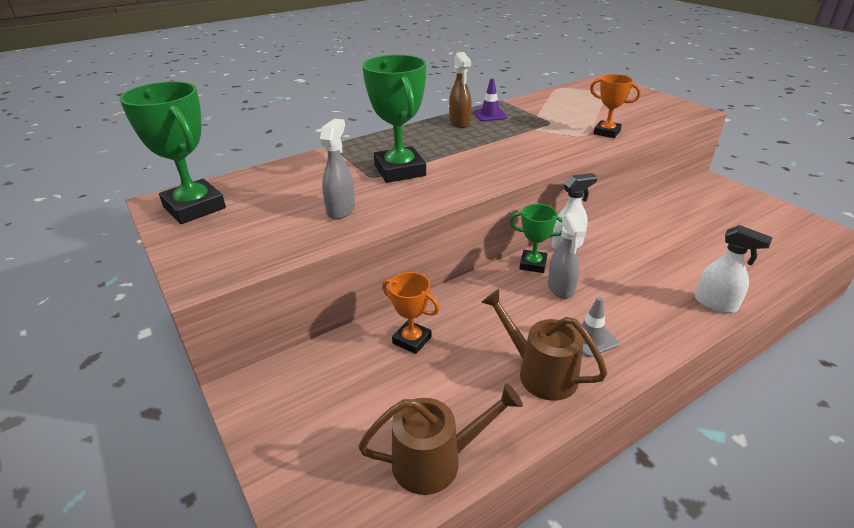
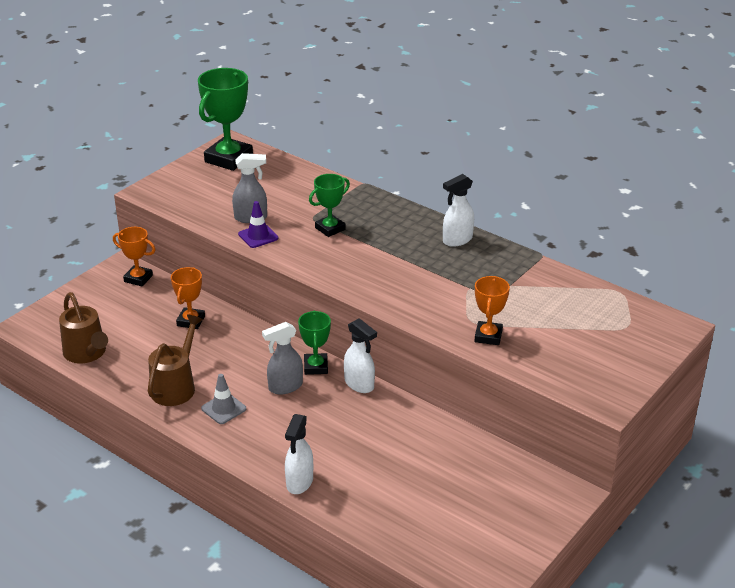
camera: 70 degrees right, 0 degrees up
(287, 377) = (138, 278): none -> orange trophy
(400, 170) = (330, 229): green trophy -> green trophy, size x0.57
(460, 123) = (457, 240): brown spray bottle -> white spray bottle
(490, 115) = (491, 255): purple traffic cone -> purple traffic cone (258, 236)

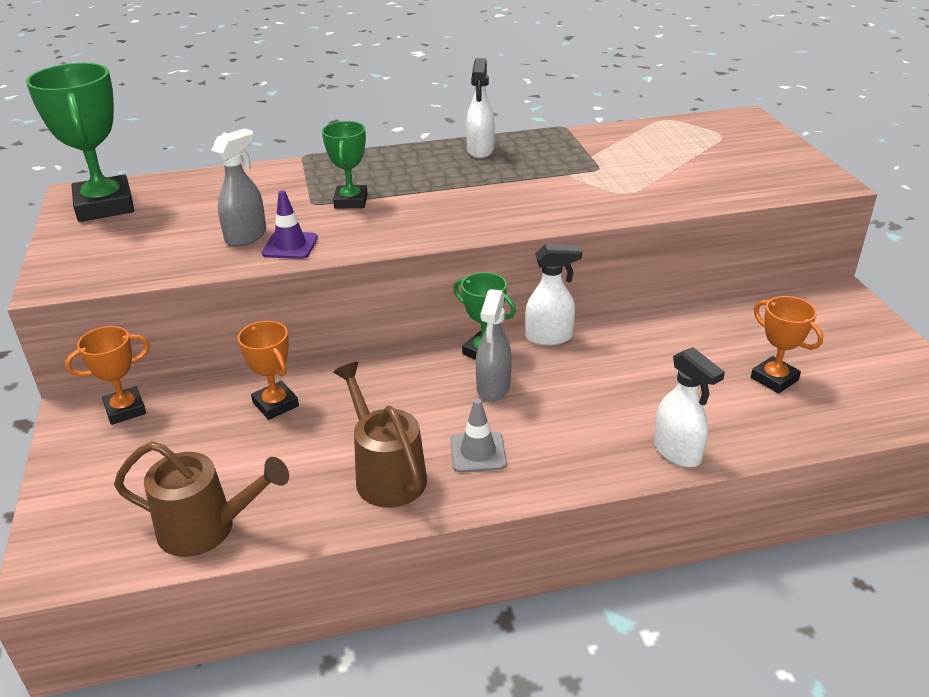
camera: 50 degrees left, 0 degrees up
(488, 336) = (661, 194): orange trophy -> orange trophy (774, 379)

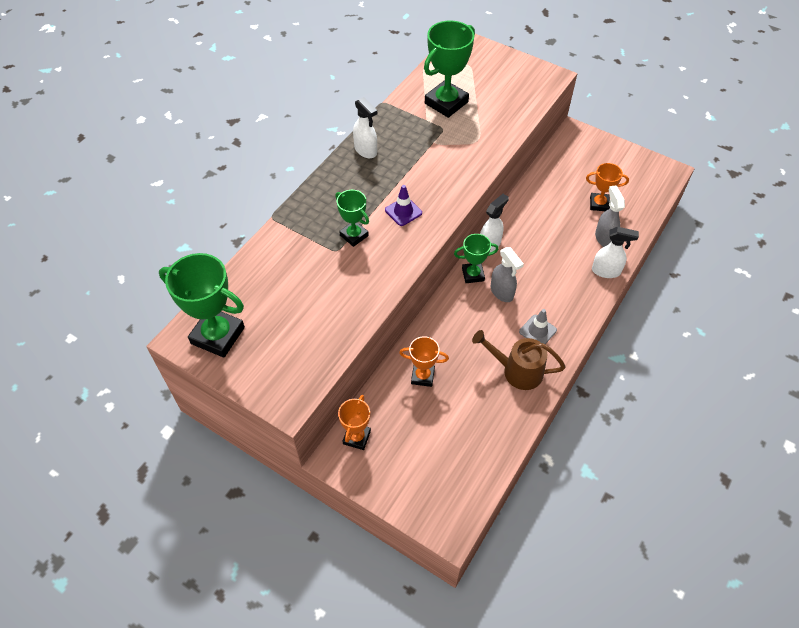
camera: 45 degrees left, 20 degrees up
(208, 528) = (485, 456): brown watering can -> none
(246, 236) = (338, 298): grey spray bottle -> grey spray bottle (604, 238)
(290, 246) = (371, 288): purple traffic cone -> purple traffic cone (403, 211)
(639, 152) = (446, 103): none -> green trophy

